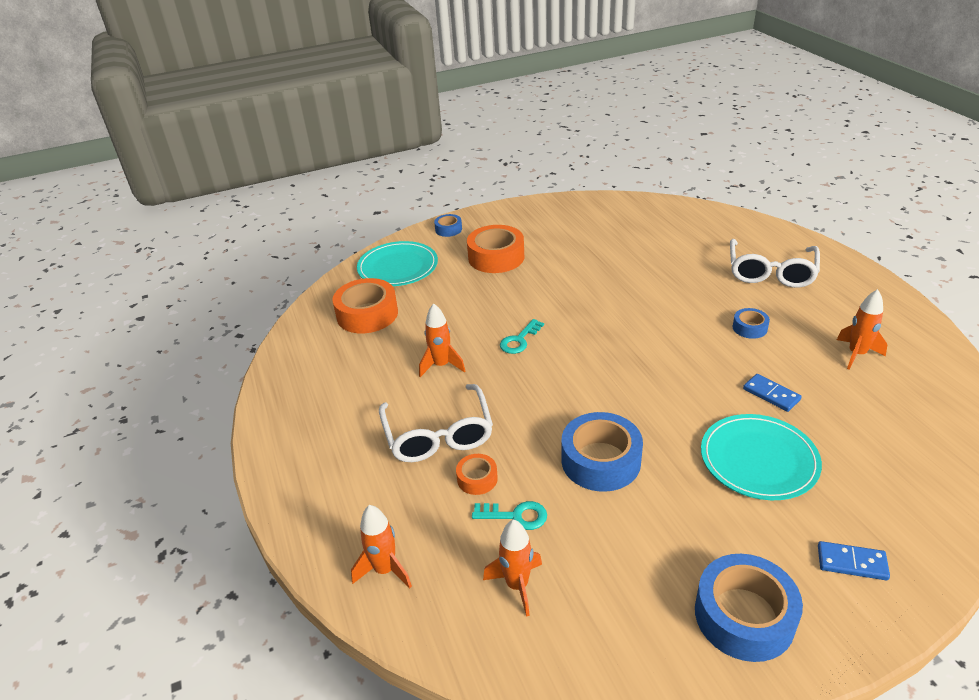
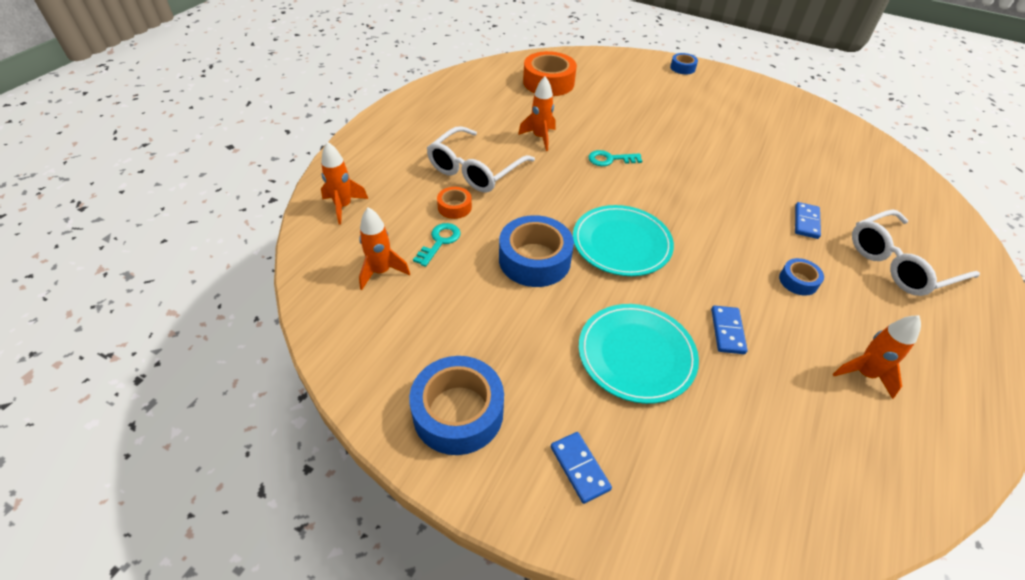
camera: 45 degrees right, 10 degrees up
(398, 267) = (611, 69): turquoise plate -> turquoise plate (621, 243)
(496, 257) = (684, 104): orange tape -> none
(516, 516) = (440, 242): turquoise key -> turquoise key turned 120 degrees counterclockwise
(694, 285) = (806, 222): none -> blue domino

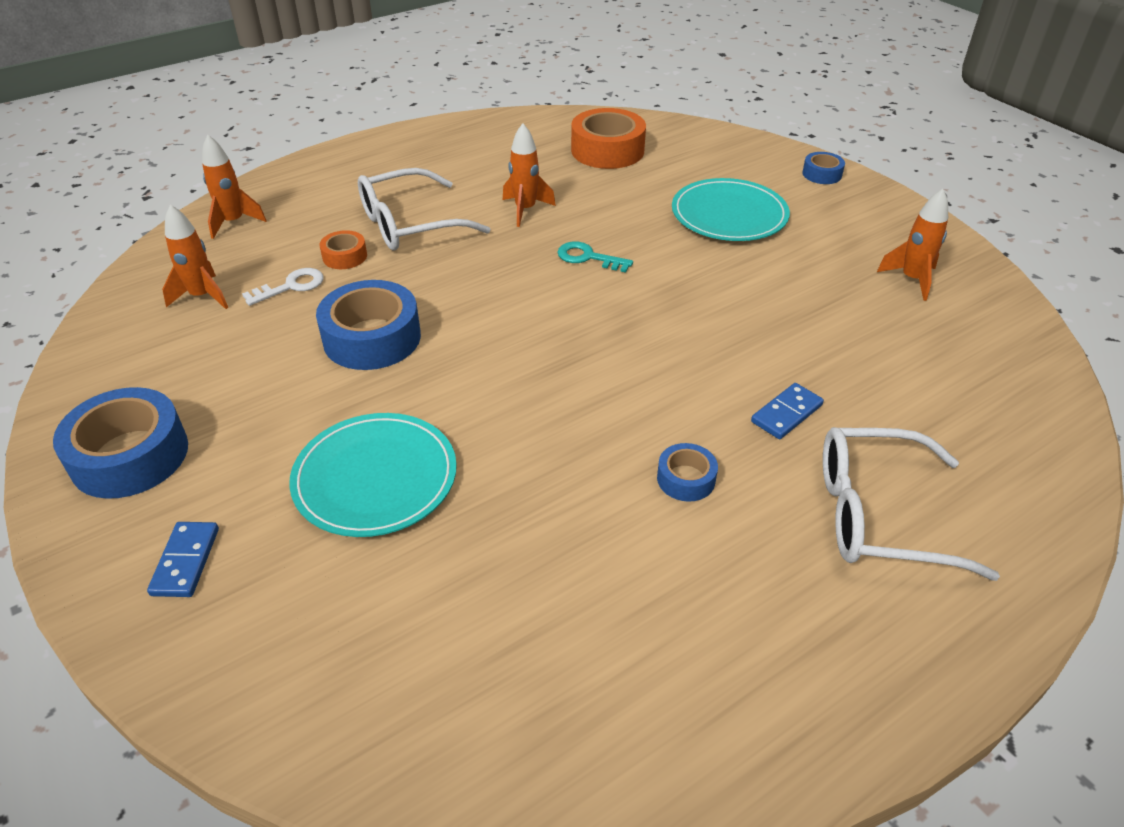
camera: 30 degrees right, 5 degrees down
(440, 242) = (291, 286): turquoise key -> white key
(621, 243) = (495, 354): turquoise plate -> turquoise plate (729, 214)
(727, 331) = (516, 498): blue domino -> none
(864, 374) = (649, 623): orange rocket -> orange rocket (911, 279)

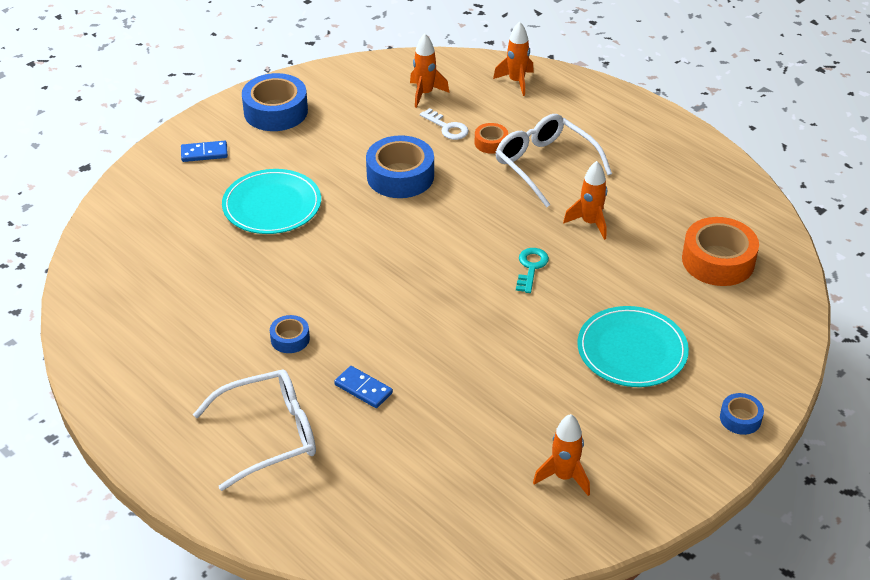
camera: 80 degrees right, 0 degrees up
(878, 515) = (270, 434): white glasses -> white glasses turned 75 degrees clockwise

